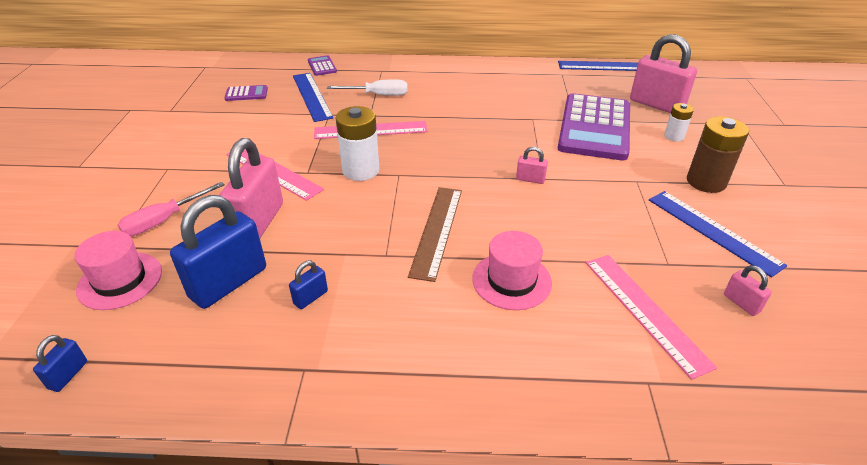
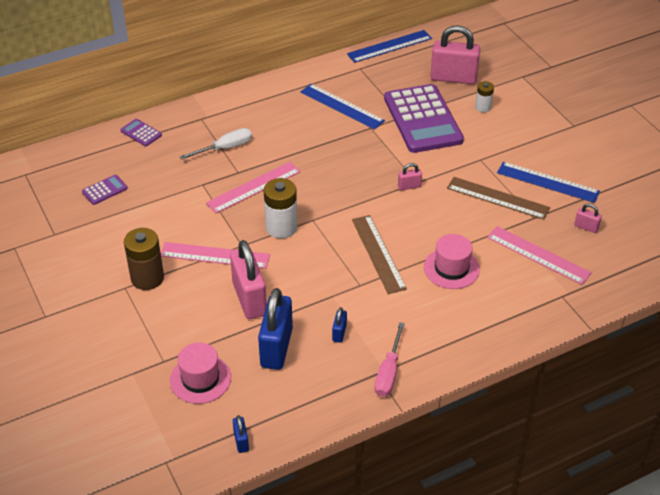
camera: 30 degrees left, 5 degrees up
(164, 220) = (177, 327): pink screwdriver -> pink screwdriver (389, 372)
(311, 96) = (167, 171): blue ruler -> blue ruler (341, 106)
(632, 225) = (498, 198): none -> brown ruler
(706, 182) = (524, 142): brown battery -> brown battery (147, 278)

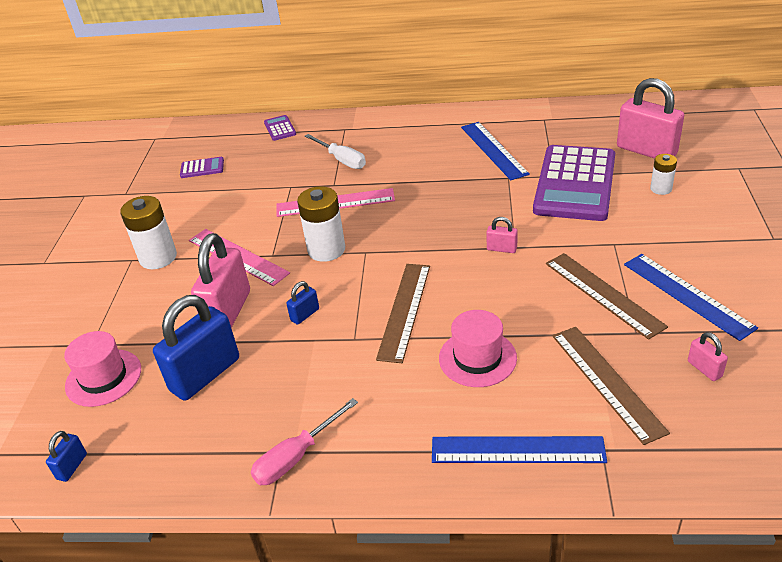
camera: 35 degrees right, 5 degrees down
(147, 278) = (158, 257): brown battery -> white battery
(225, 148) = (341, 160): white screwdriver -> white screwdriver turned 45 degrees clockwise
(339, 333) = (284, 385): blue padlock -> blue padlock (305, 315)
(389, 46) = (594, 105): blue ruler -> blue ruler (517, 450)
(538, 255) = (607, 382): pink ruler -> brown ruler

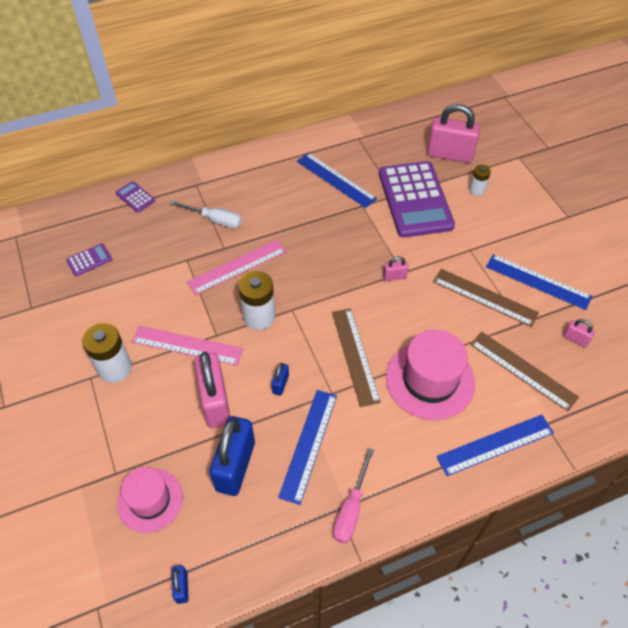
camera: 30 degrees left, 15 degrees up
(294, 379) = (308, 444): none -> blue ruler
(477, 358) = (430, 380): pink hat -> pink hat, size x1.51

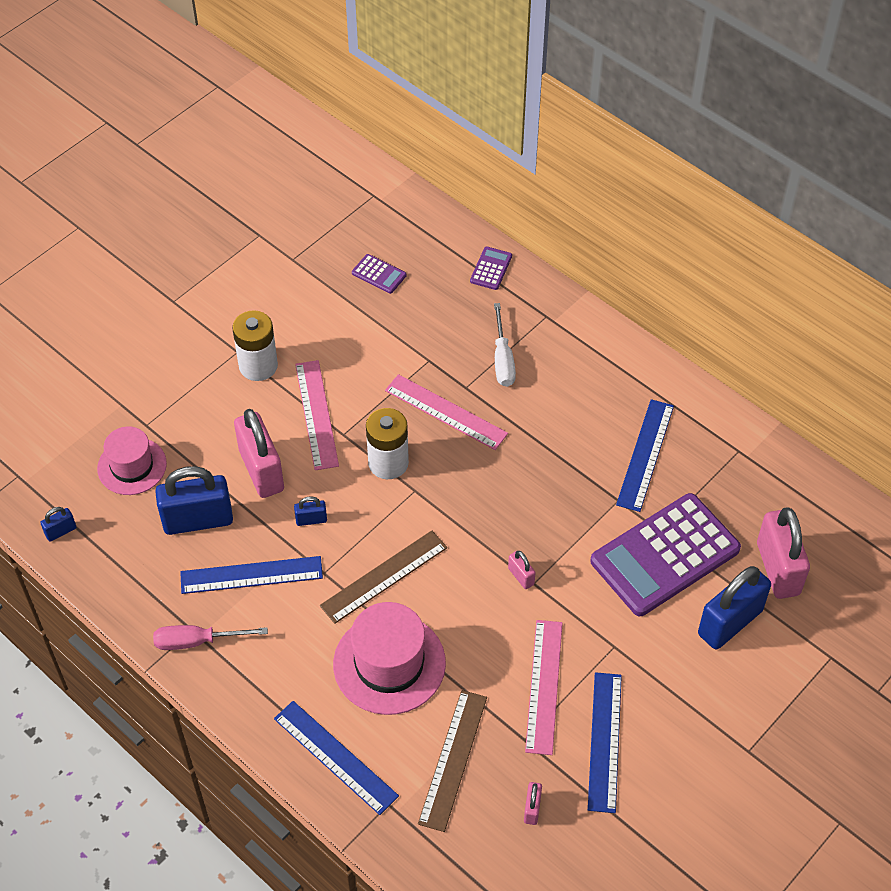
camera: 65 degrees right, 0 degrees up
(215, 402) = (261, 470): pink padlock -> pink padlock turned 75 degrees counterclockwise
(477, 189) = (730, 622): white battery -> blue padlock
(485, 297) = (544, 686): brown ruler -> pink ruler

